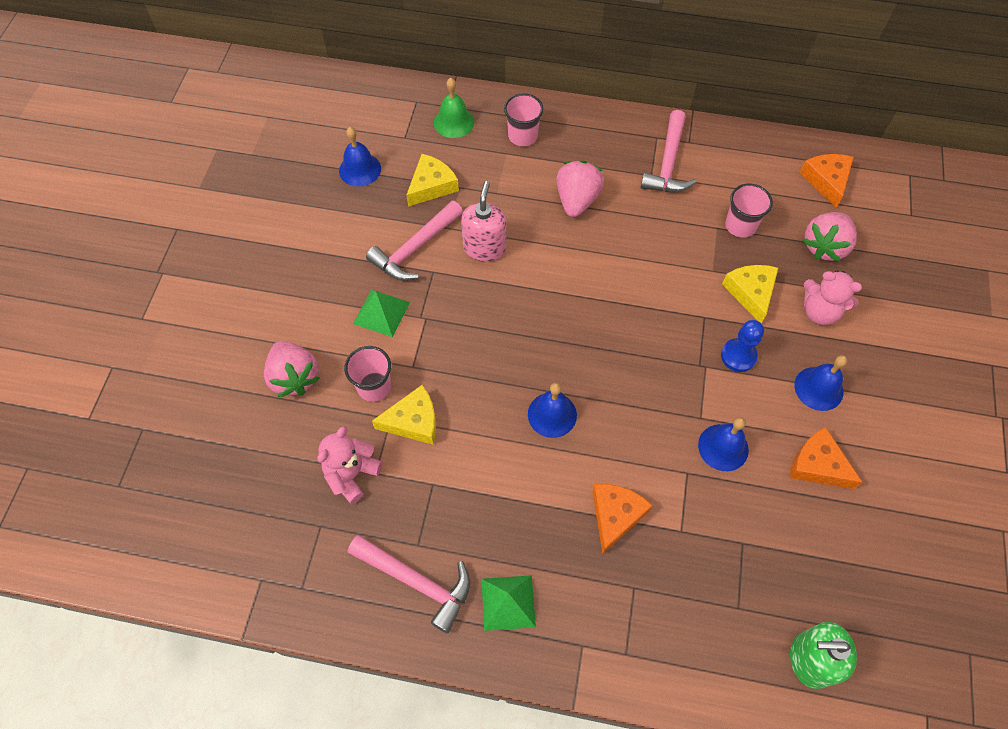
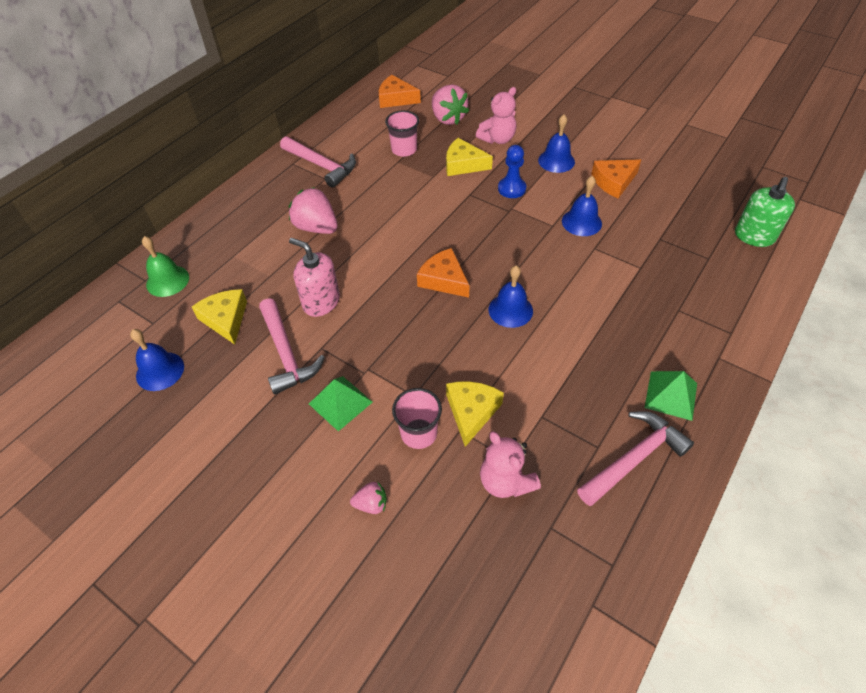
camera: 65 degrees left, 10 degrees down
(294, 377) = (371, 504): pink strawberry -> pink strawberry, size x0.52
(522, 136) = (224, 239): pink cup -> none
(615, 515) = (615, 300): orange cheese -> orange cheese (444, 280)

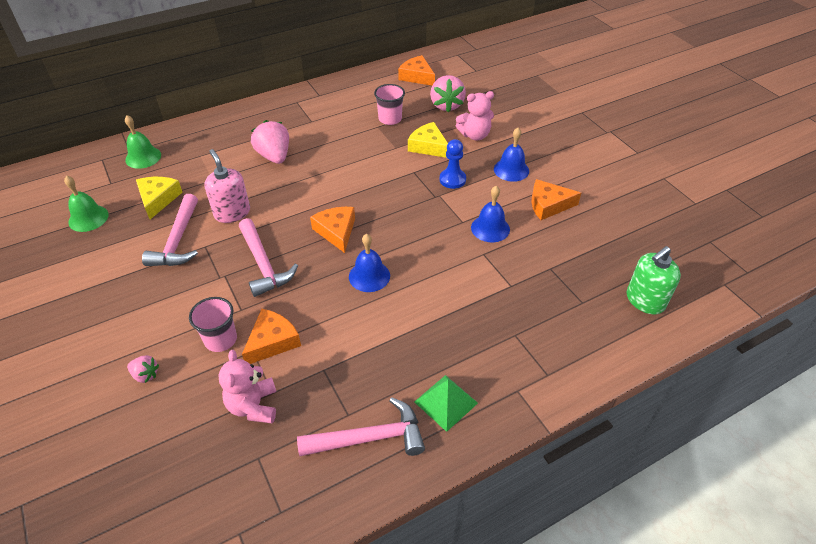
camera: 25 degrees right, 5 degrees down
(160, 371) = (88, 218): blue bell -> green bell
(322, 166) = (316, 111): pink hammer -> pink hammer (263, 264)
(340, 402) = (185, 292): green pyramid -> none
(471, 412) = (272, 341): yellow cheese -> orange cheese

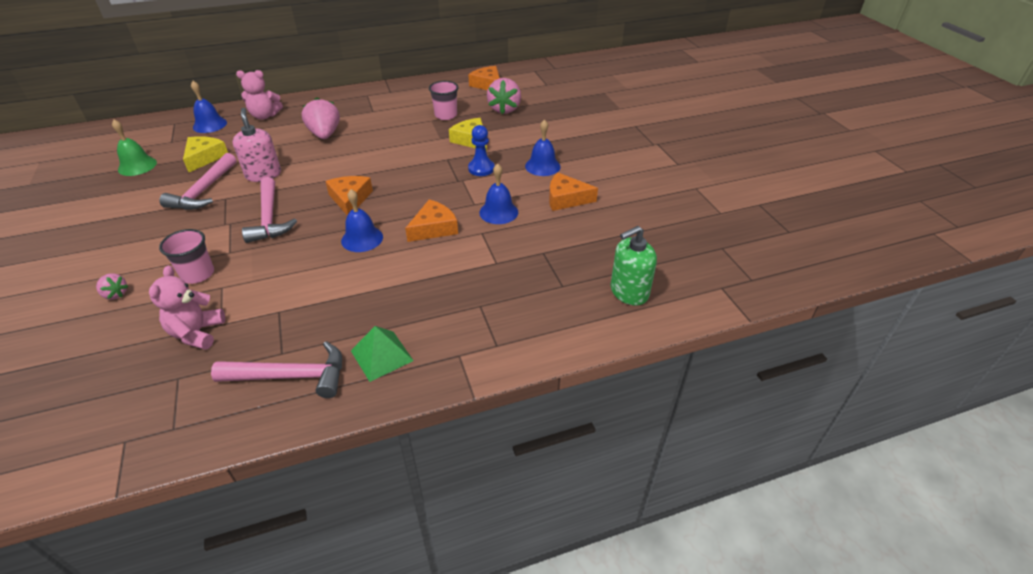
camera: 10 degrees right, 5 degrees down
(143, 157) = (210, 125): green bell -> blue bell
(272, 341) = (243, 281): orange cheese -> orange cheese (434, 228)
(475, 135) = (520, 135): pink teddy bear -> pink teddy bear (265, 116)

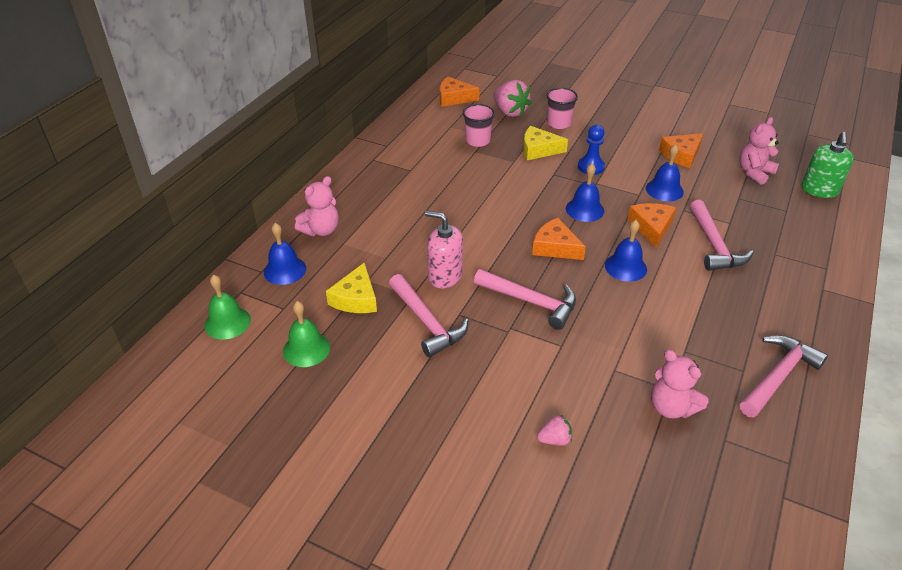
camera: 45 degrees left, 0 degrees up
(141, 133) = (227, 322): none -> green bell
(198, 274) = (577, 376): pink cup -> pink cup (559, 123)
(204, 158) = (356, 298): yellow cheese -> yellow cheese turned 135 degrees counterclockwise
(325, 134) = (417, 213): pink strawberry -> none
(382, 355) = (792, 322): green pyramid -> none
(449, 268) = (714, 245): none -> pink hammer
(542, 166) = (623, 141): blue bell -> blue bell (584, 209)
(599, 244) = (754, 173): none -> pink teddy bear

